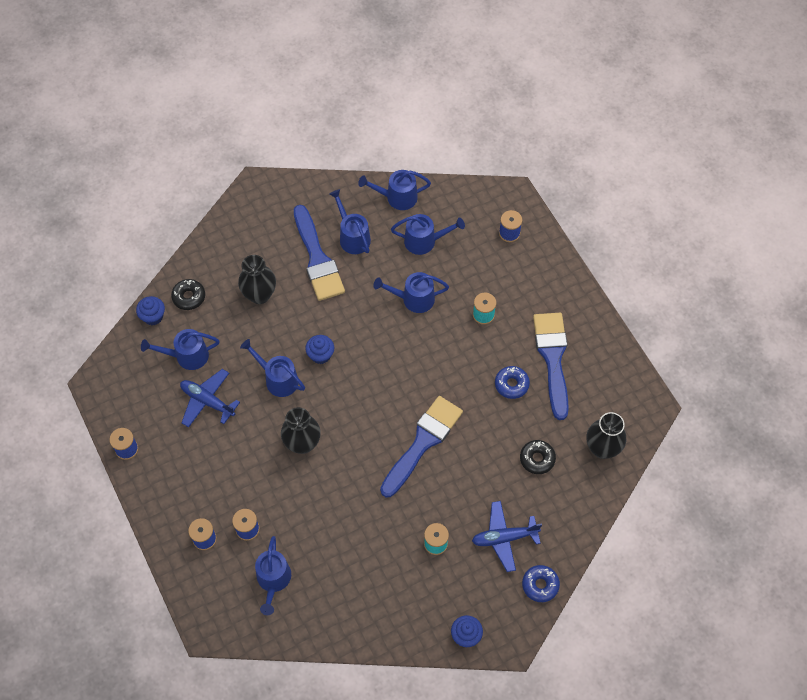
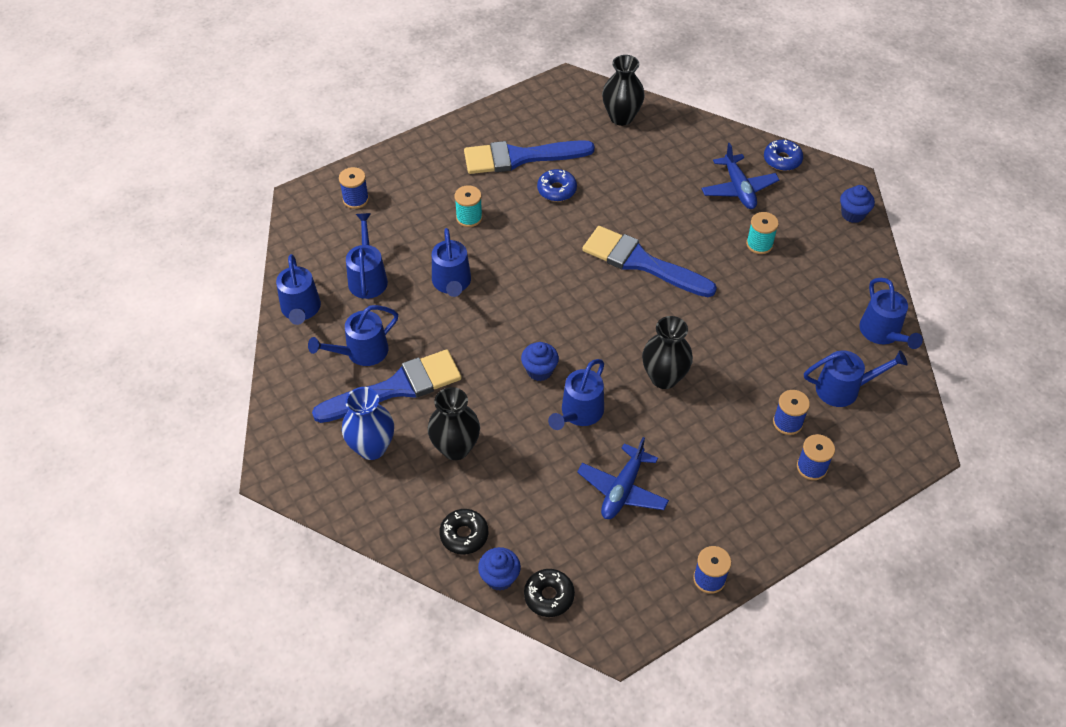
camera: 95 degrees left, 10 degrees down
(186, 356) = (558, 524): blue watering can -> blue watering can (883, 333)
(268, 243) = (372, 447): none -> blue vase
(537, 459) = (643, 166): black donut -> black donut (549, 596)

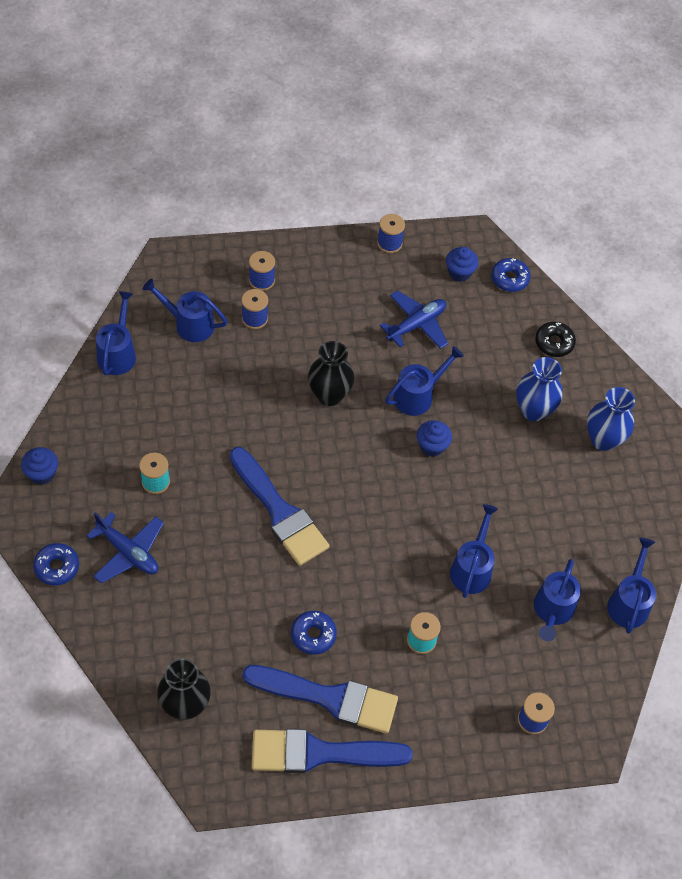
camera: 160 degrees left, 5 degrees up
(361, 352) = (584, 531): blue watering can -> none
(396, 388) = (564, 484): blue brush -> blue brush (320, 753)
(455, 448) = (533, 410): black vase -> blue vase
(499, 577) = (540, 304): blue cupcake -> blue cupcake (459, 273)
(549, 596) = (509, 279): black donut -> blue donut
(738, 189) = (128, 552): blue plane -> blue plane turned 120 degrees clockwise

